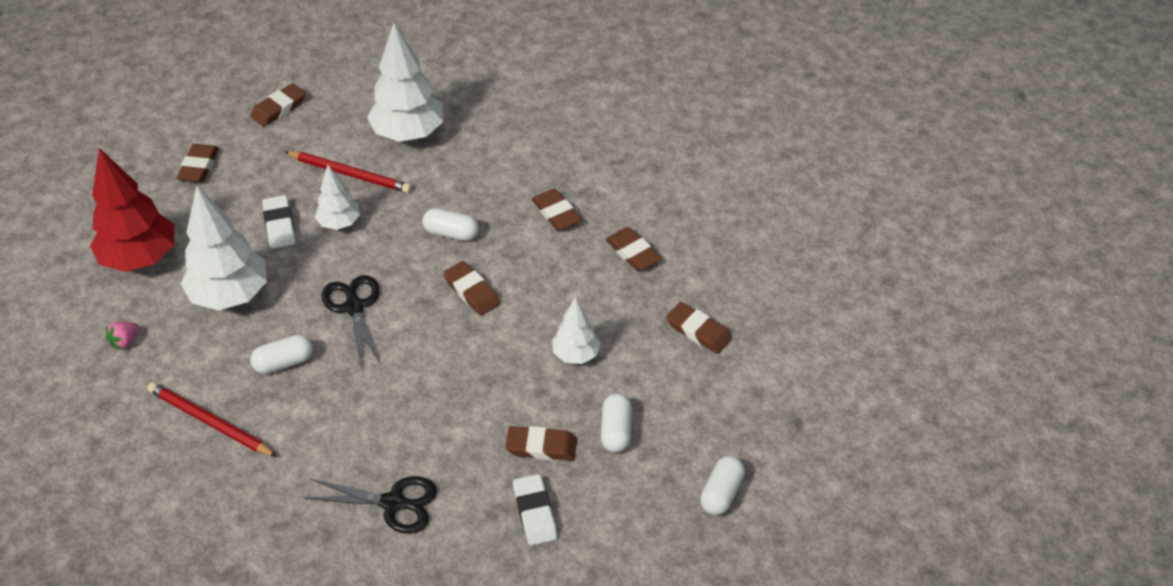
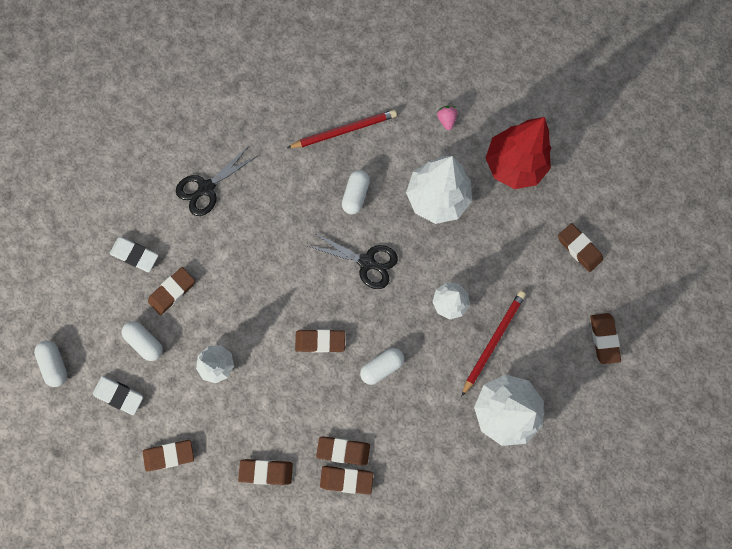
camera: 130 degrees right, 30 degrees up
(279, 225) = (478, 264): white eraser -> white eraser (119, 395)
(350, 174) = (493, 341): red pencil -> red pencil turned 150 degrees clockwise
(578, 196) = (346, 479): none -> brown eraser

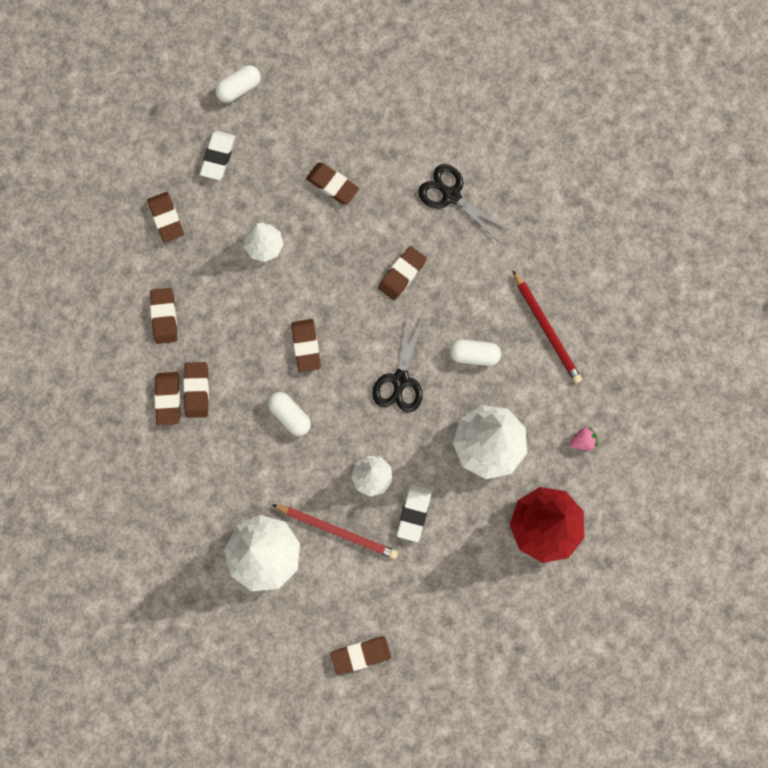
camera: 80 degrees right, 0 degrees up
(135, 255) = (364, 139): white eraser -> white eraser (414, 513)
(145, 341) = (276, 170): white capsule -> none
(579, 248) = (459, 614): brown eraser -> brown eraser (402, 274)

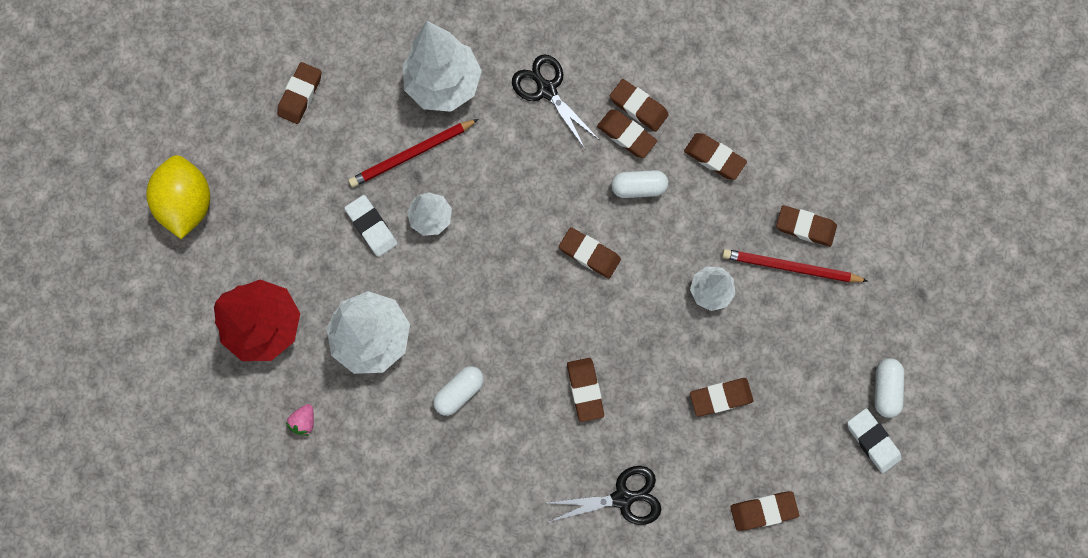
camera: 130 degrees right, 0 degrees up
(218, 157) = (829, 316): white eraser -> white eraser (872, 440)
(290, 415) = (540, 193): white capsule -> white capsule (638, 187)
(383, 105) = (763, 510): none -> brown eraser
(400, 380) = (492, 308): black scissors -> black scissors (546, 90)
(509, 662) = (189, 203): none -> yellow lemon
(546, 329) = (427, 476): red pencil -> red pencil (790, 267)

